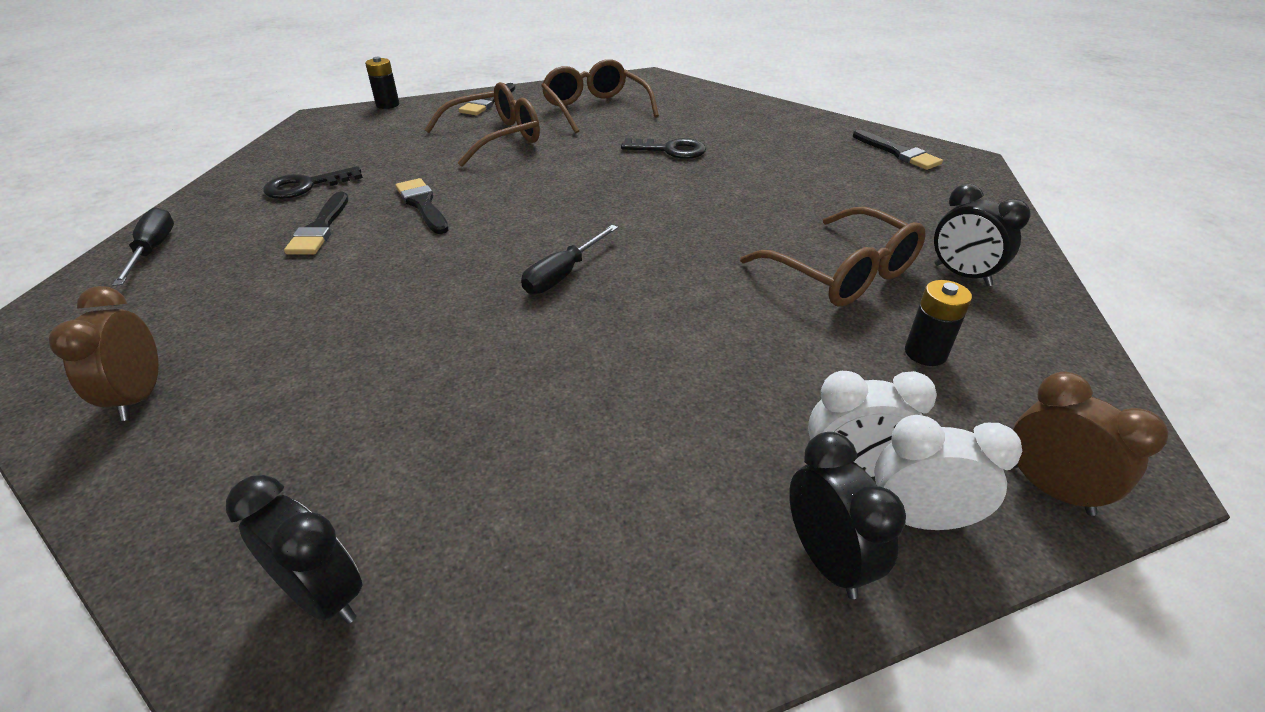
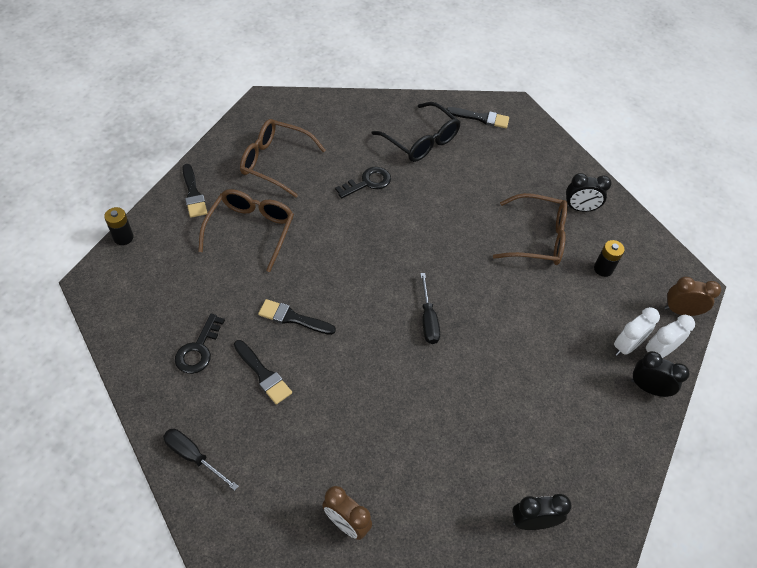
camera: 45 degrees left, 15 degrees up
(786, 144) = (421, 141): none -> black glasses

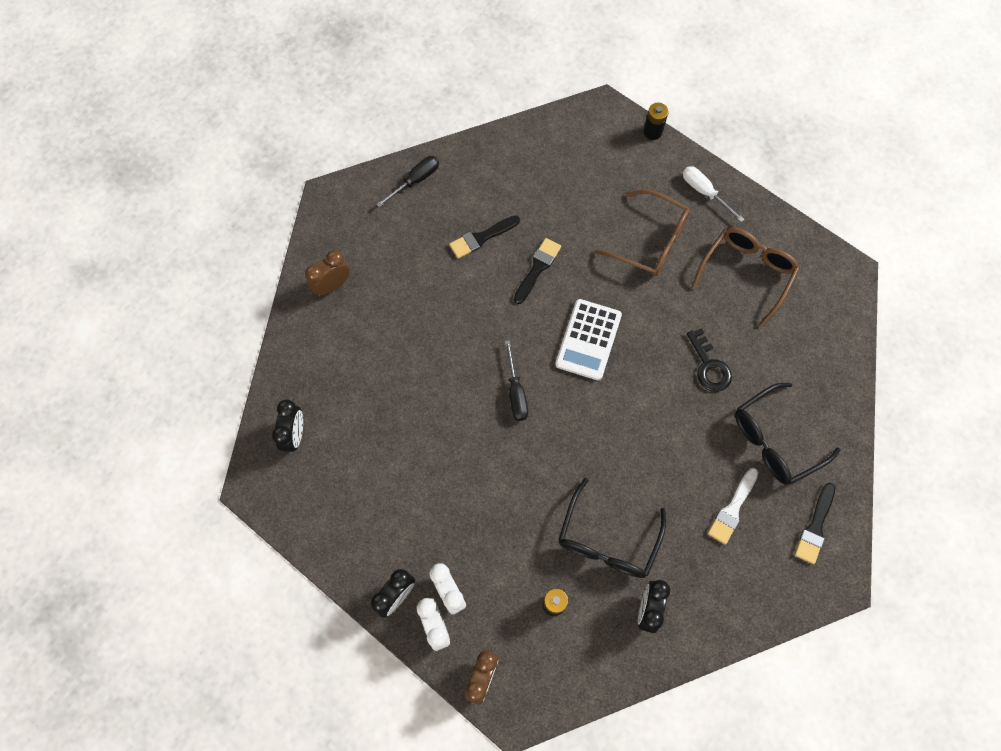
camera: 105 degrees right, 15 degrees up
(193, 194) = (704, 192): black brush -> white screwdriver
(198, 349) = (516, 189): black key -> none
(362, 268) = (588, 340): none -> white calculator
(428, 319) = (516, 392): black screwdriver -> black screwdriver turned 105 degrees counterclockwise
(484, 163) = (732, 509): none -> white brush
(538, 238) = (607, 540): brown glasses -> black glasses

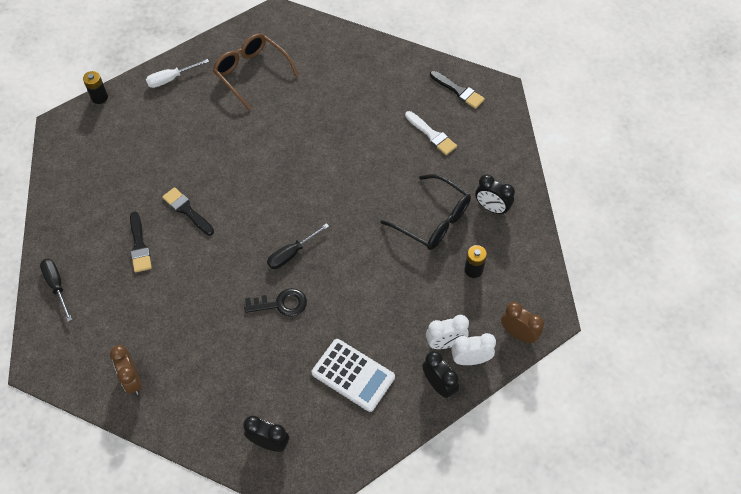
camera: 75 degrees left, 10 degrees down
(516, 392) = (292, 253): black screwdriver -> black screwdriver turned 135 degrees clockwise
(588, 340) = (265, 190): white calculator -> white calculator (353, 375)
(650, 241) = (198, 126): brown glasses -> none
(709, 366) = (317, 117): black key -> black key (281, 304)
(774, 440) = (388, 95): black glasses -> none

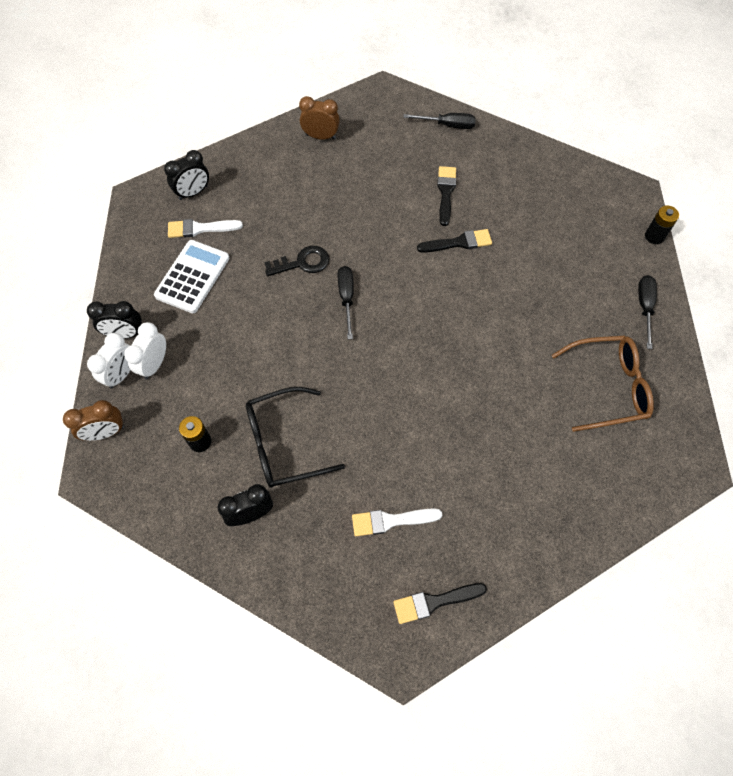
camera: 125 degrees right, 5 degrees up
(139, 246) = (446, 192): black brush -> black brush turned 75 degrees clockwise
(171, 79) = (644, 307): white screwdriver -> black screwdriver
(281, 304) = (302, 263): black key -> black key turned 135 degrees counterclockwise
(303, 406) = (200, 228): none -> white brush
(353, 375) = (192, 277): white calculator -> white calculator turned 135 degrees clockwise

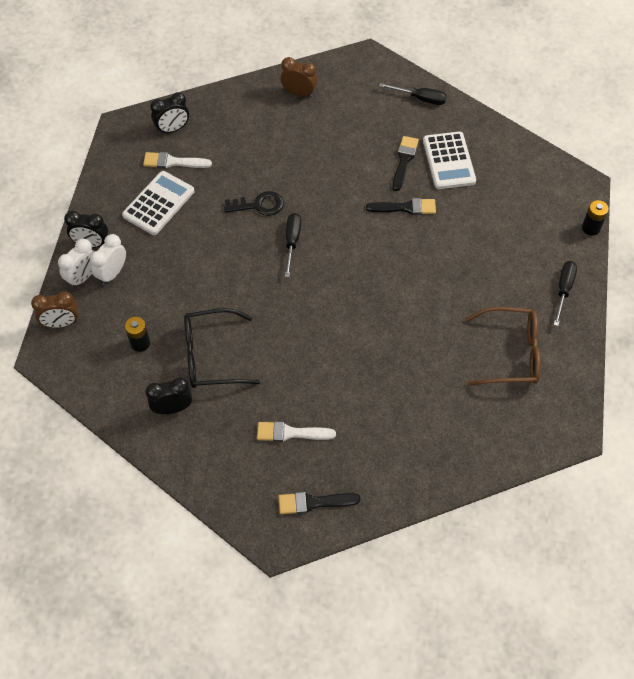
camera: 10 degrees right, 5 degrees down
(492, 186) = (448, 161): none -> white calculator

